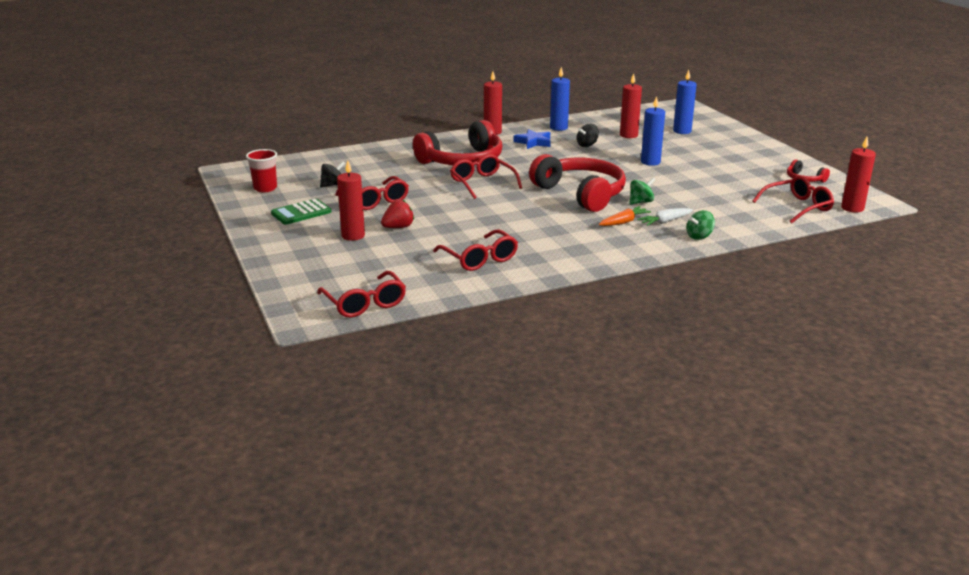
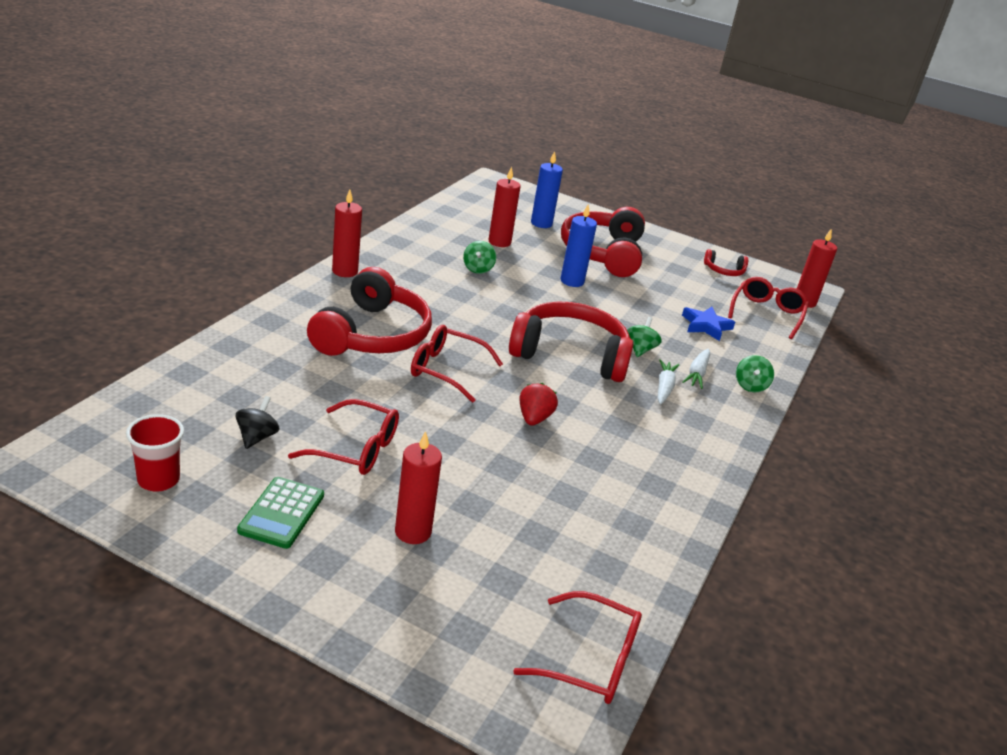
camera: 45 degrees left, 5 degrees up
(398, 227) = (449, 491): red strawberry -> red strawberry (534, 418)
(479, 259) = (609, 510): red glasses -> none
(533, 142) = (414, 278): blue star -> blue star (706, 326)
(558, 128) = (412, 246): blue candle -> none
(587, 145) = (478, 269): black spinning top -> green spinning top
(624, 222) = (664, 387): orange carrot -> white carrot
(706, 153) = (603, 253): none -> red headphones

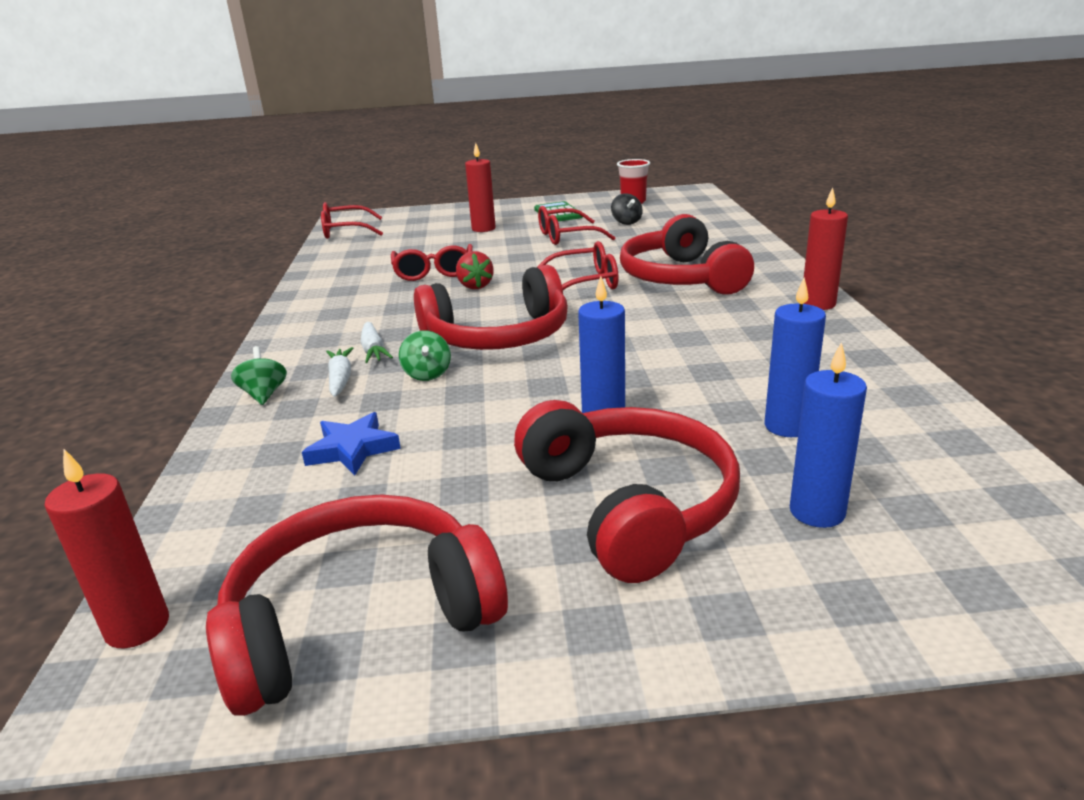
camera: 155 degrees right, 5 degrees down
(478, 269) = (728, 372): green spinning top -> none
(499, 242) = (787, 426): red candle -> blue candle
(724, 271) = (360, 618): red headphones -> red headphones, size x2.28
(767, 313) = (239, 536): red glasses -> red glasses (434, 272)

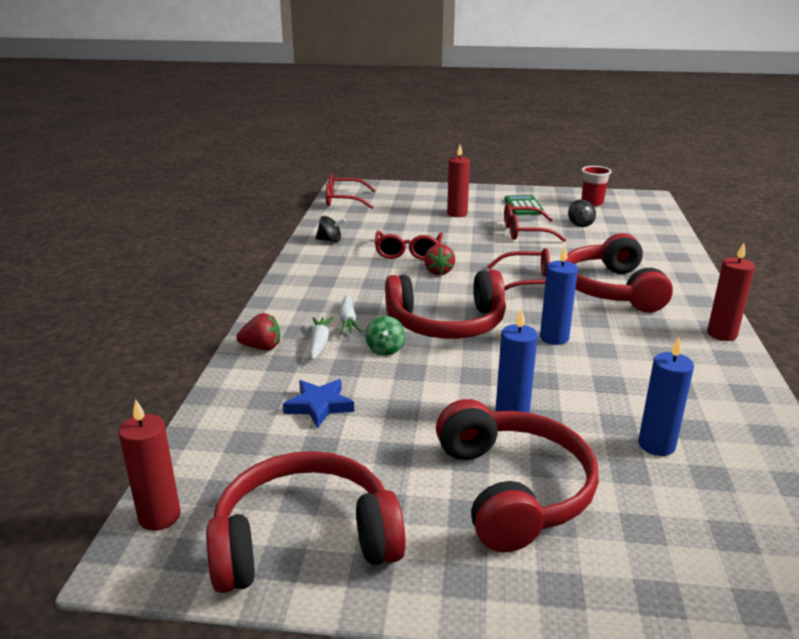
camera: 10 degrees right, 0 degrees up
(264, 394) = (262, 347): green spinning top -> red strawberry
(335, 272) = (330, 240): none -> black spinning top
(817, 512) = (655, 522): blue candle -> blue candle (554, 338)

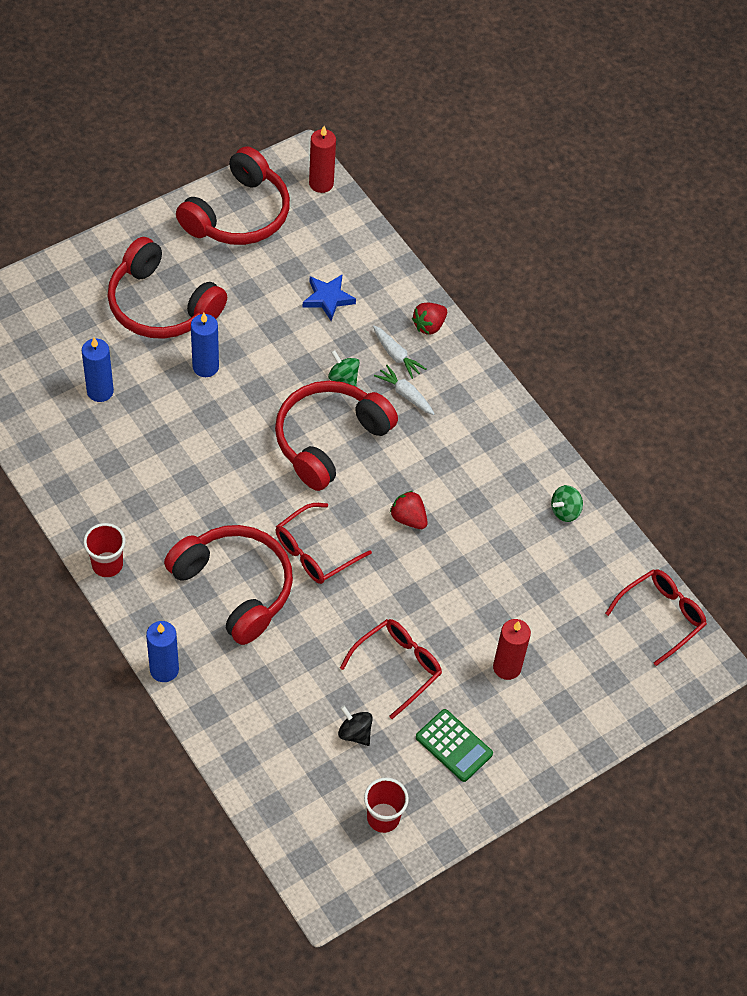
camera: 135 degrees right, 30 degrees up
(330, 240) = (565, 511): black spinning top -> green spinning top
(408, 252) = (469, 537): red glasses -> none
(554, 338) = (234, 472): blue candle -> blue candle (164, 669)
(722, 334) = (107, 565): red candle -> red cup

